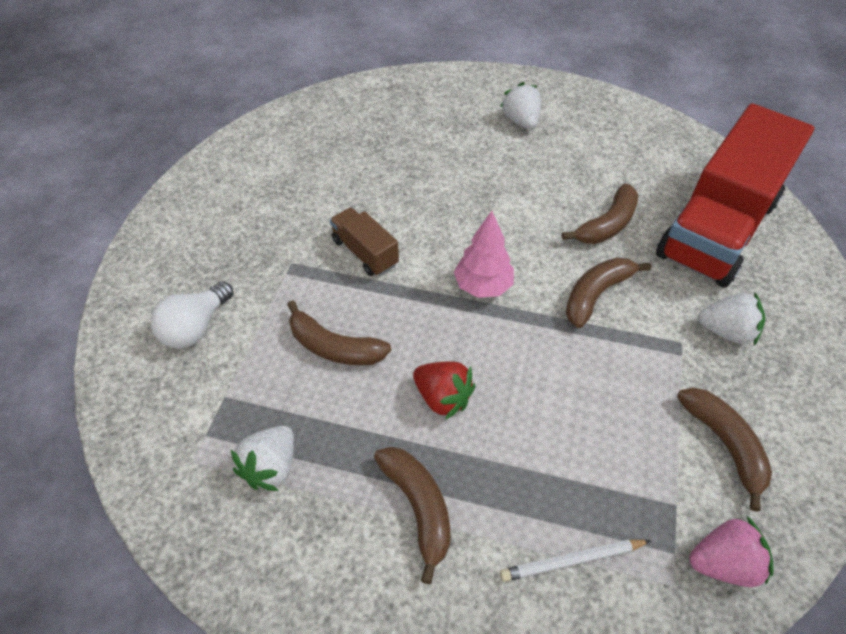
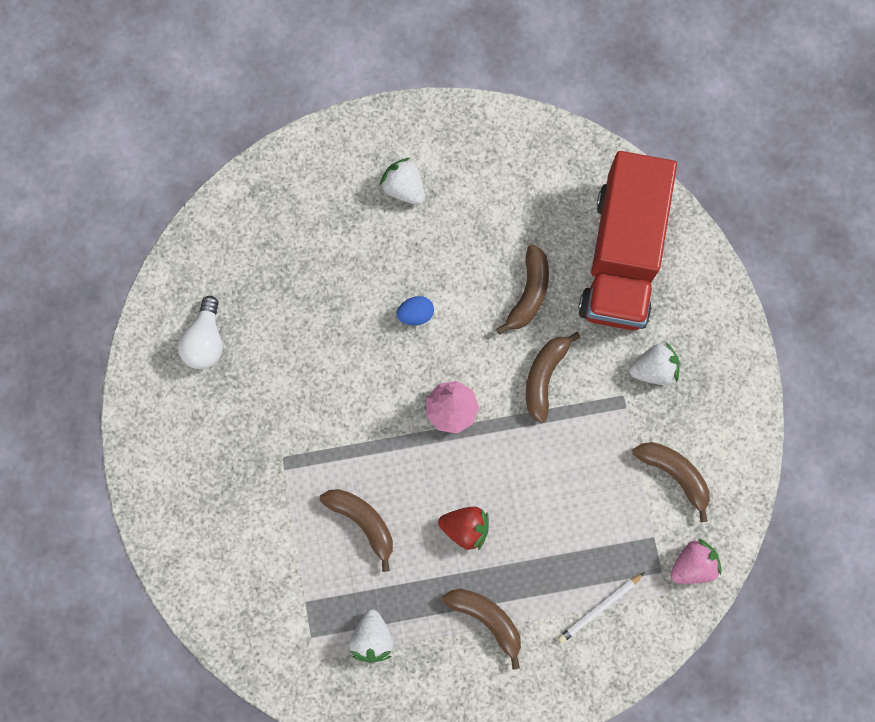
camera: 25 degrees left, 25 degrees up
(196, 327) = (244, 555): white light bulb -> white light bulb (205, 341)
(334, 347) = (363, 522): brown banana -> brown banana turned 135 degrees counterclockwise
(365, 252) = (338, 418): brown truck -> none
(486, 203) = (415, 314): none -> blue egg

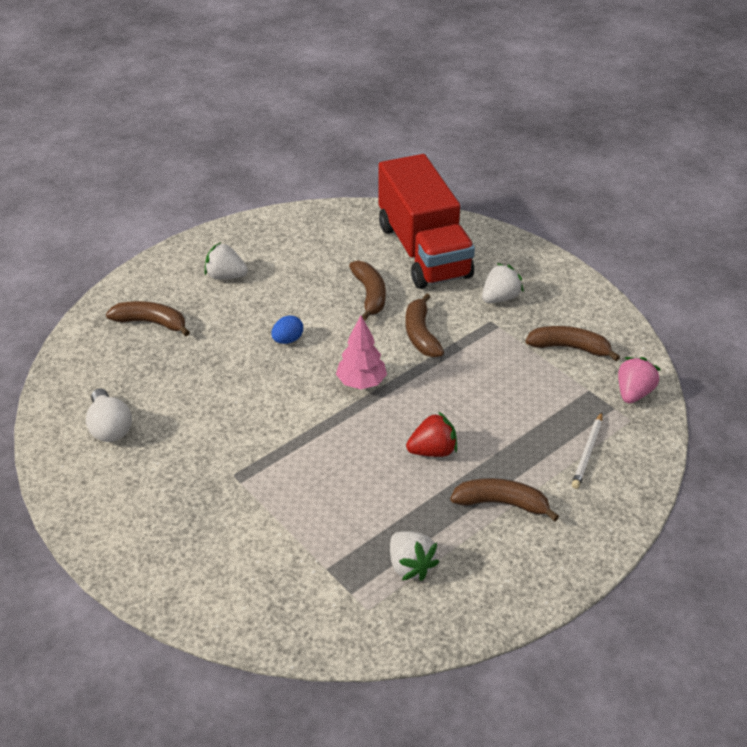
camera: 30 degrees left, 35 degrees down
(363, 522) = (339, 486): brown banana -> brown banana (151, 323)

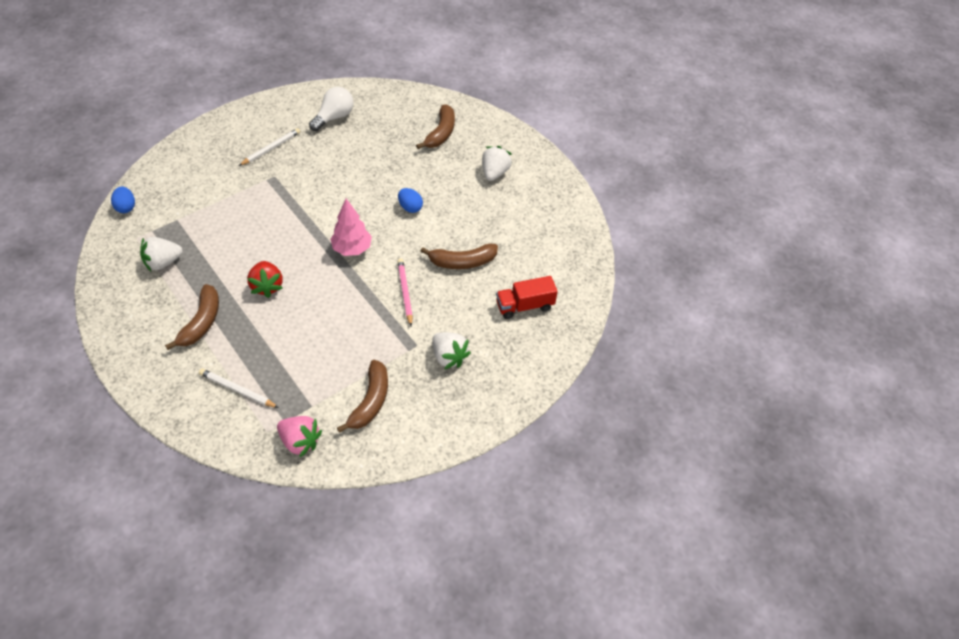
camera: 90 degrees right, 10 degrees up
(110, 427) = (334, 117): white light bulb -> white light bulb turned 150 degrees clockwise
(175, 487) = (271, 148): none -> white pencil
(306, 639) = (126, 207): none -> blue egg
(421, 334) = (405, 292): brown banana -> pink pencil
(423, 251) = (524, 306): red truck -> red truck, size x0.43

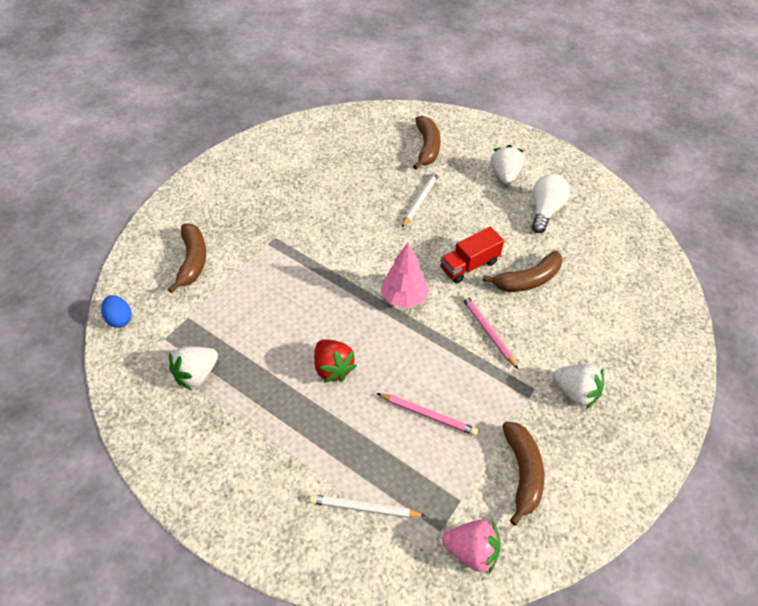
camera: 15 degrees left, 0 degrees up
(201, 322) = (279, 435): brown banana -> brown banana (192, 261)
(271, 148) = (255, 207): white pencil -> white pencil (420, 200)
(321, 340) = (428, 415): none -> pink pencil
(334, 117) = (306, 157): white light bulb -> white light bulb (545, 210)
(410, 207) = (440, 234): blue egg -> none
(524, 306) = (618, 310): red truck -> red truck (469, 265)

